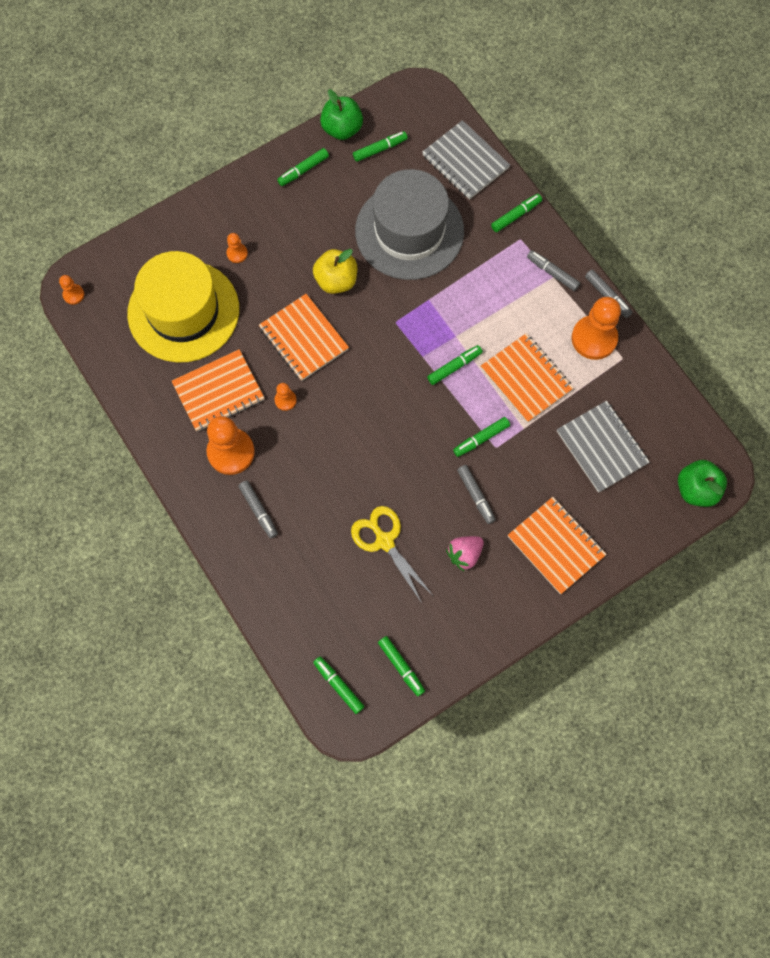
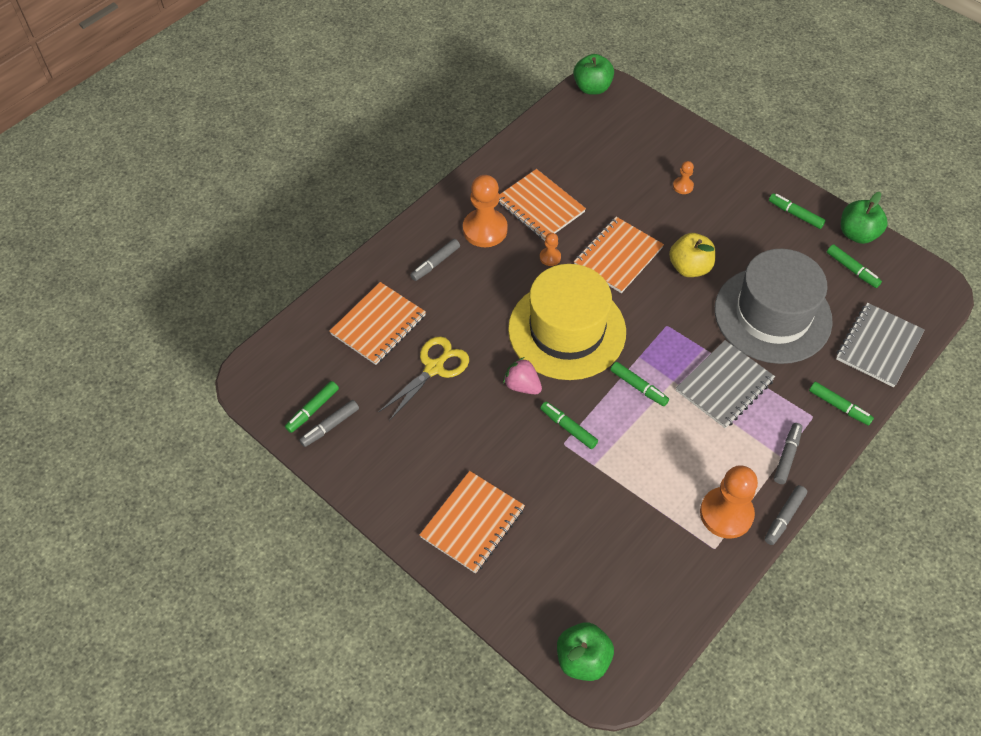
camera: 75 degrees right, 15 degrees down
(73, 295) = (592, 88): orange pawn -> green apple
(183, 311) = (608, 163): yellow hat -> yellow hat (567, 330)
(338, 685) = (284, 363): green marker -> none
(464, 554) = (439, 439): pink strawberry -> pink strawberry (522, 385)
(476, 496) = (505, 436): grey marker -> grey marker (330, 426)
(526, 379) = (651, 456): orange notebook -> orange notebook (378, 325)
(602, 447) = (599, 547): grey notebook -> grey notebook (724, 385)

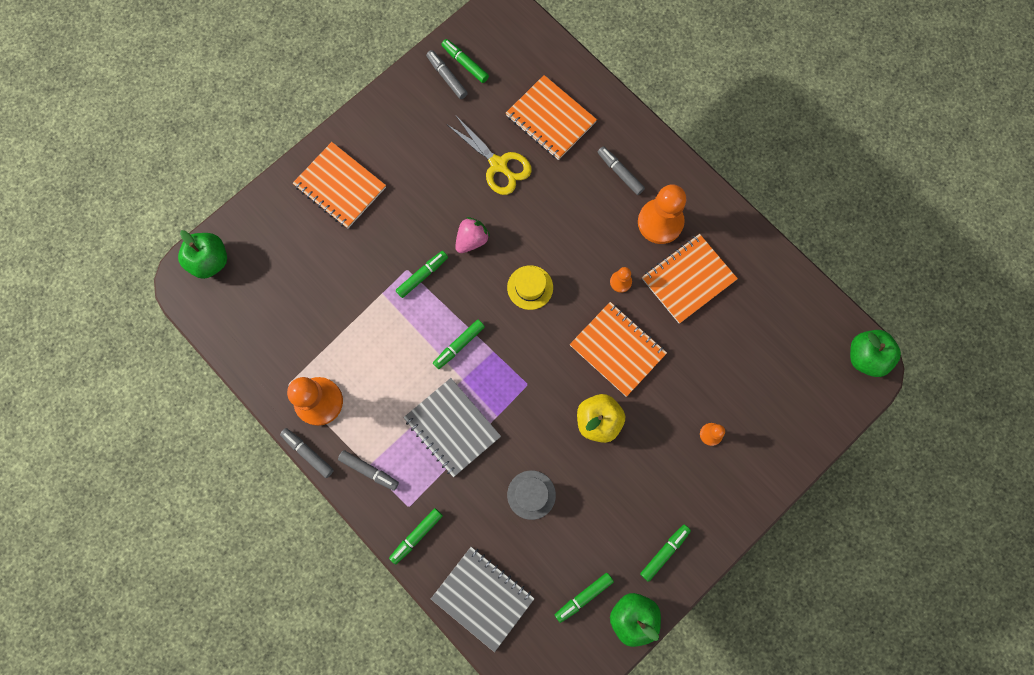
camera: 95 degrees right, 20 degrees up
(567, 330) = (530, 287): yellow hat -> yellow hat, size x0.40
(772, 315) = (531, 494): grey hat -> grey hat, size x0.40

